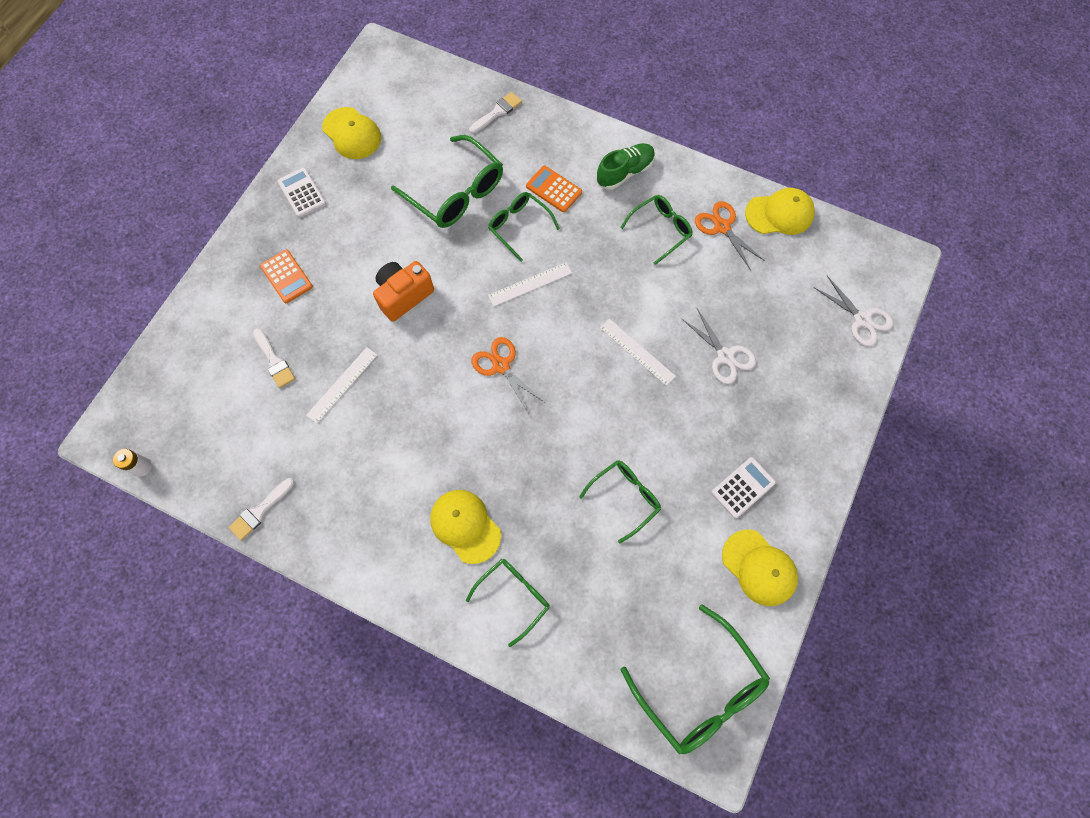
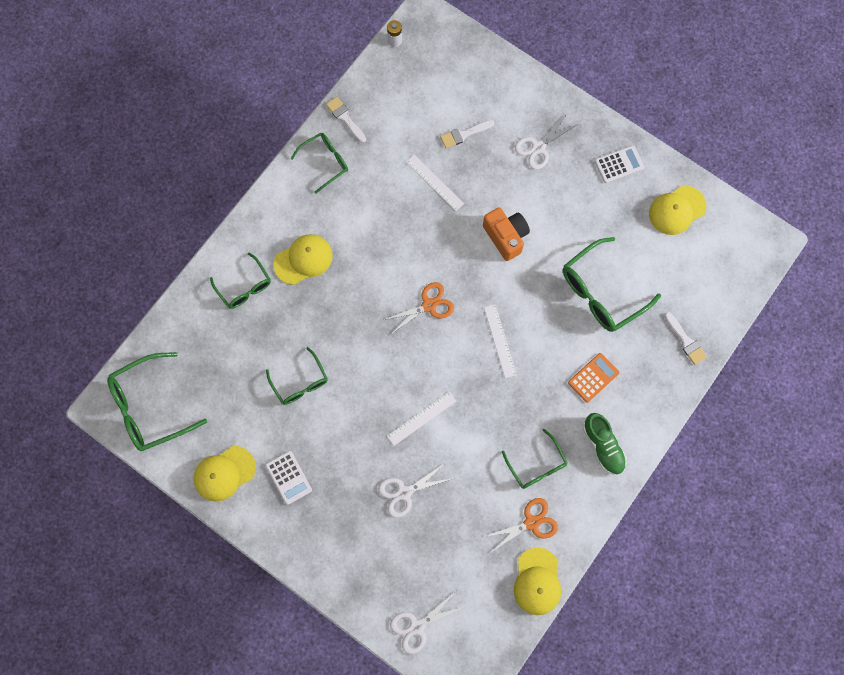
camera: 100 degrees right, 5 degrees up
(286, 276) = (538, 147): orange calculator -> white scissors
(518, 226) = (559, 340): green glasses -> green glasses (325, 162)

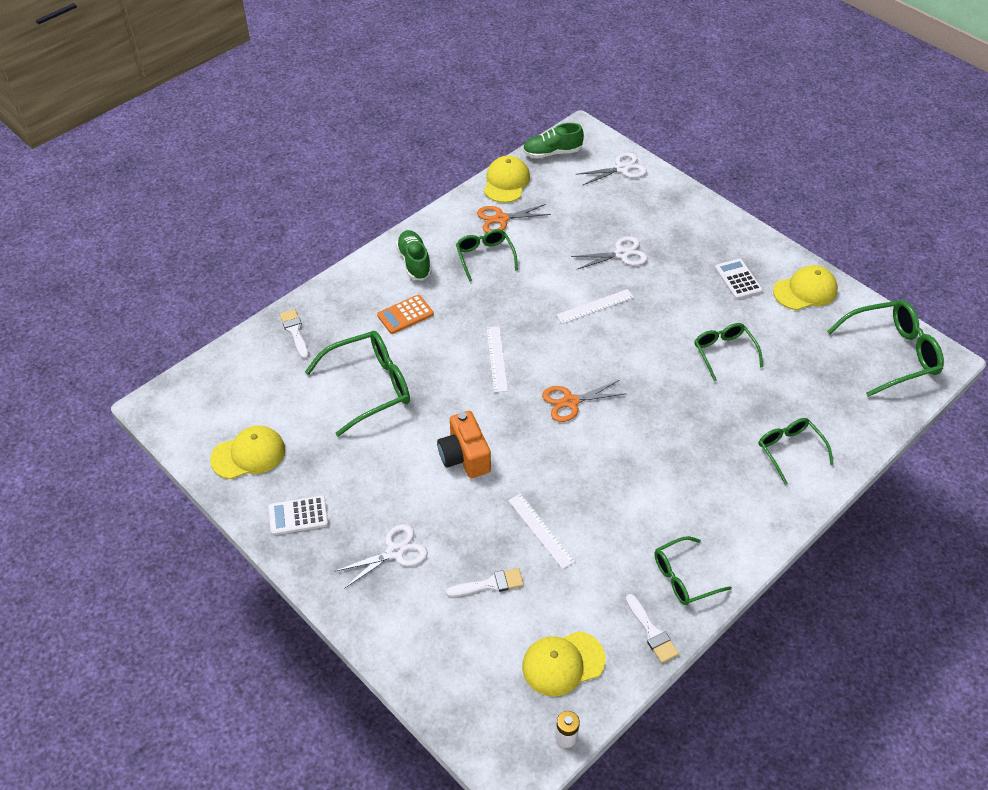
camera: 170 degrees left, 25 degrees down
(303, 260) = (716, 468): yellow cap -> yellow cap (563, 663)
(496, 641) = (552, 153): none -> green shoe

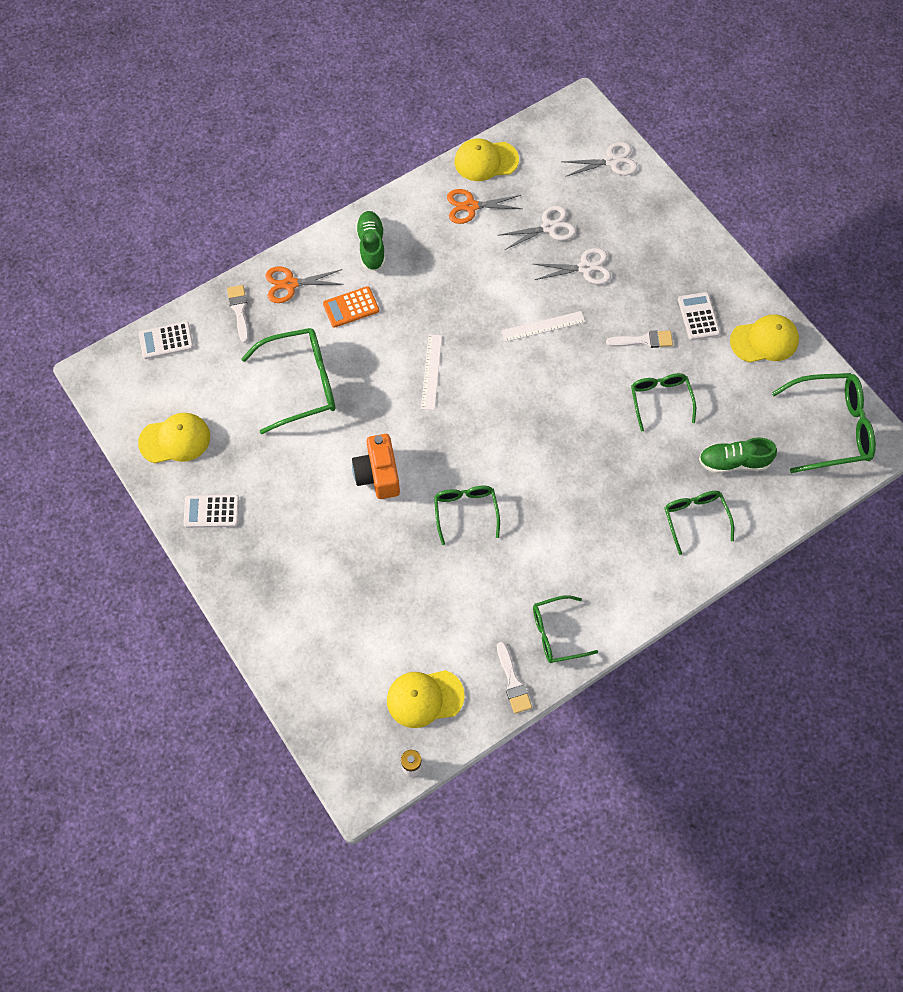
camera: 10 degrees right, 15 degrees up
(225, 367) = (166, 341): none -> white calculator
(395, 552) = (294, 563): white scissors -> white scissors (549, 227)
(485, 256) = (444, 250): green glasses -> green glasses (465, 511)
(490, 584) = (375, 610): white brush -> white brush (644, 340)
(506, 182) = (486, 161): yellow cap -> yellow cap turned 120 degrees counterclockwise
(540, 530) = (433, 564): white ruler -> none
(552, 153) = (542, 130): green shoe -> green shoe (733, 462)
(570, 402) = (493, 431): orange scissors -> orange scissors (290, 284)

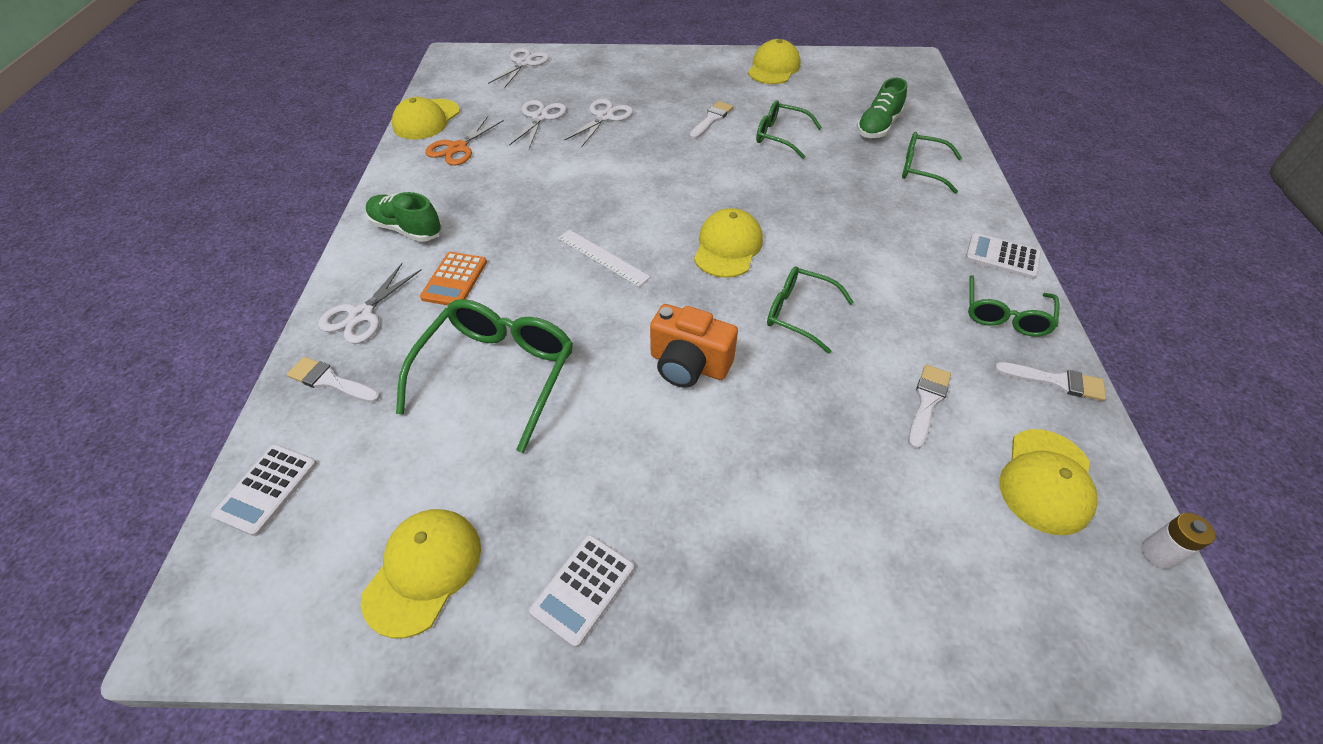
camera: 55 degrees left, 15 degrees down
(290, 284) = (361, 315): orange scissors -> white scissors
(442, 615) = (927, 402): none -> white brush
(498, 437) = (727, 247): none -> yellow cap
(543, 326) = (635, 164): white ruler -> none
(698, 316) = (718, 86): white calculator -> white calculator (1002, 257)
(831, 428) = (883, 73): green glasses -> none

